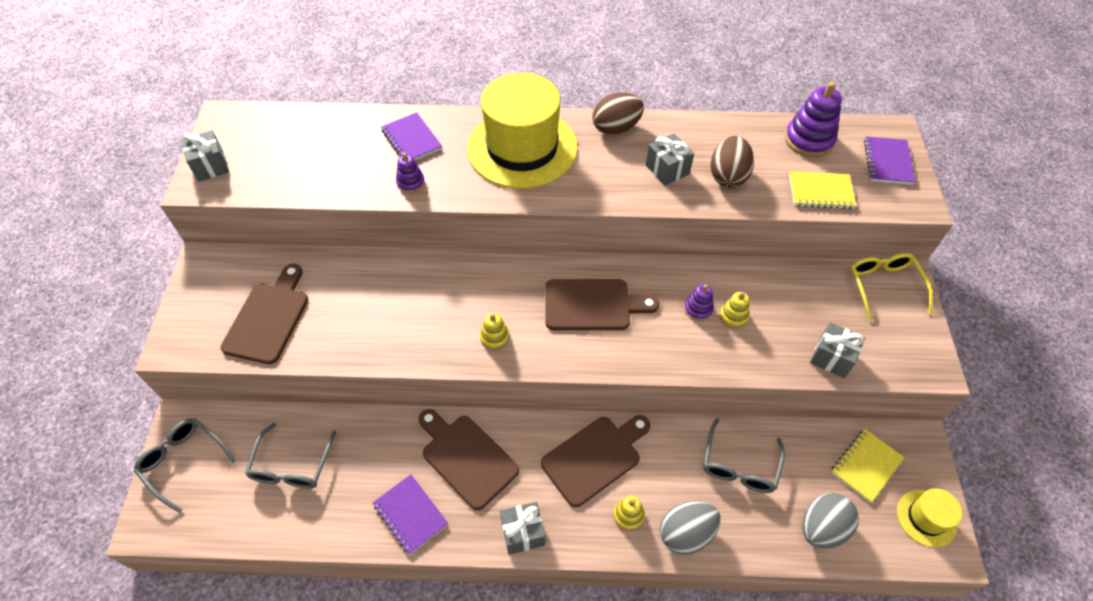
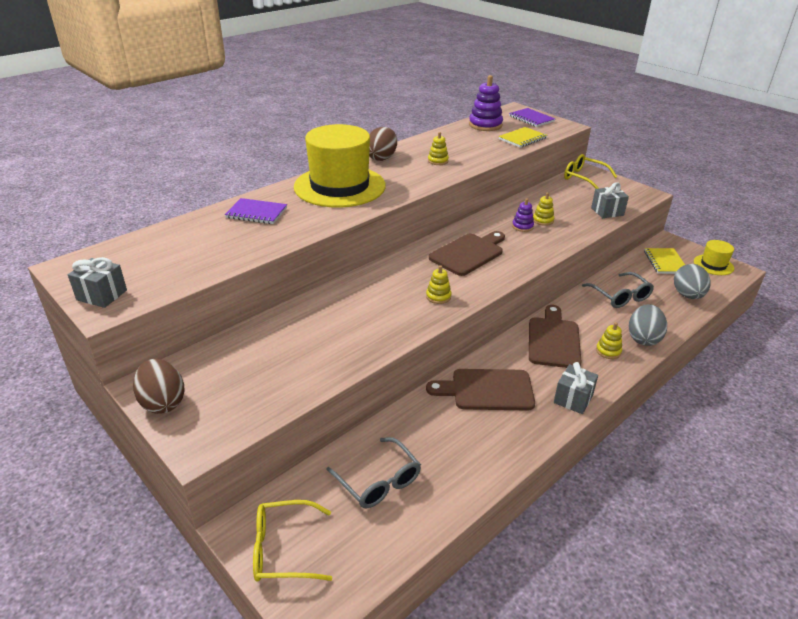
camera: 45 degrees left, 20 degrees down
(184, 462) = (283, 549): grey glasses -> yellow glasses
(268, 318) = (261, 380): brown cutting board -> none
(410, 183) = (292, 230): purple stacking toy -> none
(410, 514) = (499, 442): purple notebook -> none
(667, 169) = (438, 161): grey gift -> yellow stacking toy
(728, 176) = (471, 151): brown egg -> brown egg (163, 402)

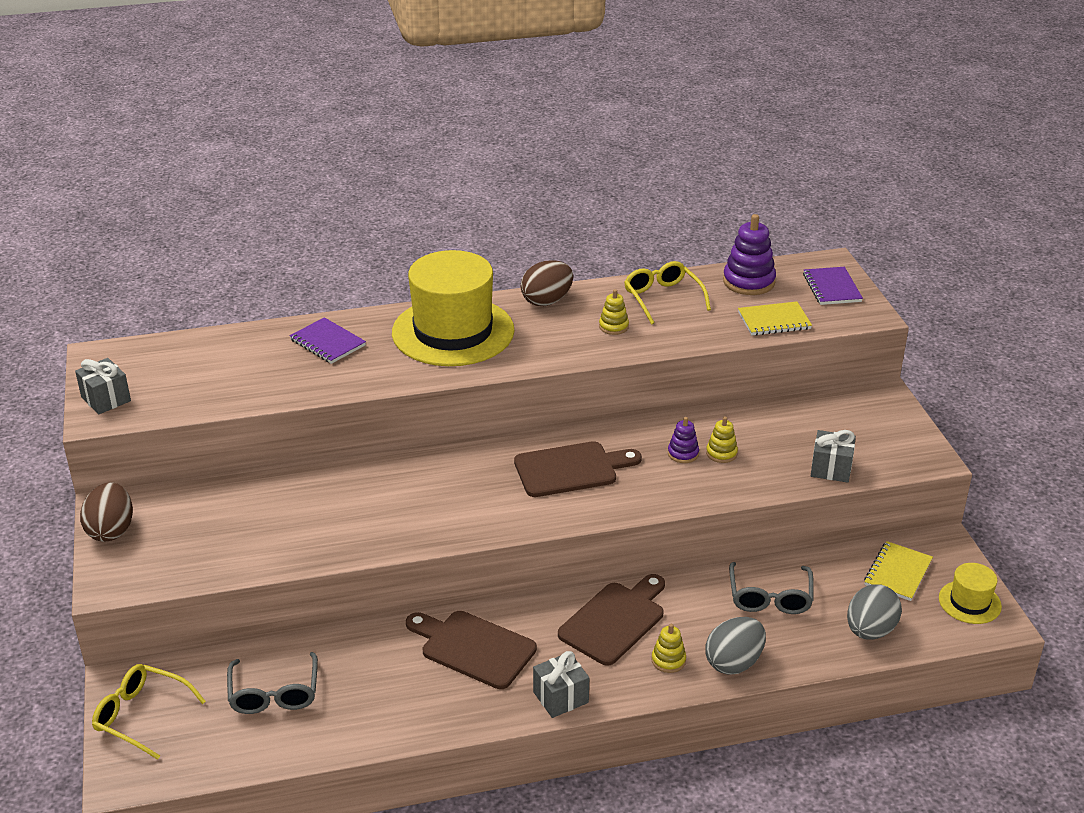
camera: 30 degrees right, 0 degrees up
(438, 296) = (476, 514): yellow stacking toy -> none
(584, 178) = (864, 404): yellow glasses -> yellow glasses (663, 298)

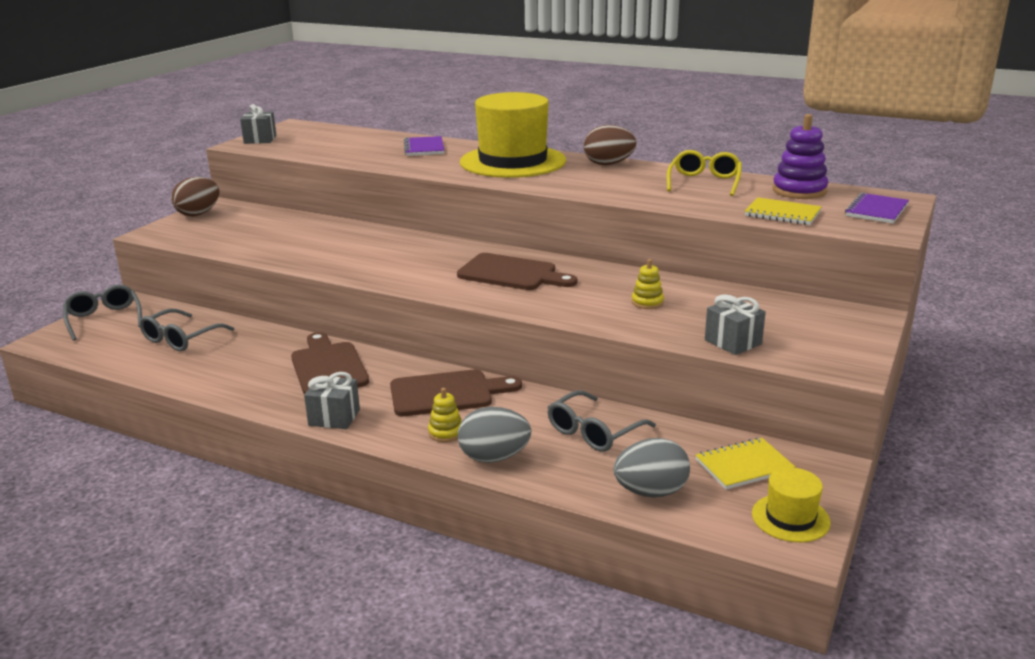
camera: 40 degrees right, 10 degrees down
(141, 716) = (104, 319): yellow glasses -> grey glasses
(613, 326) = (635, 185): yellow stacking toy -> none
(683, 454) = (614, 293): purple stacking toy -> none

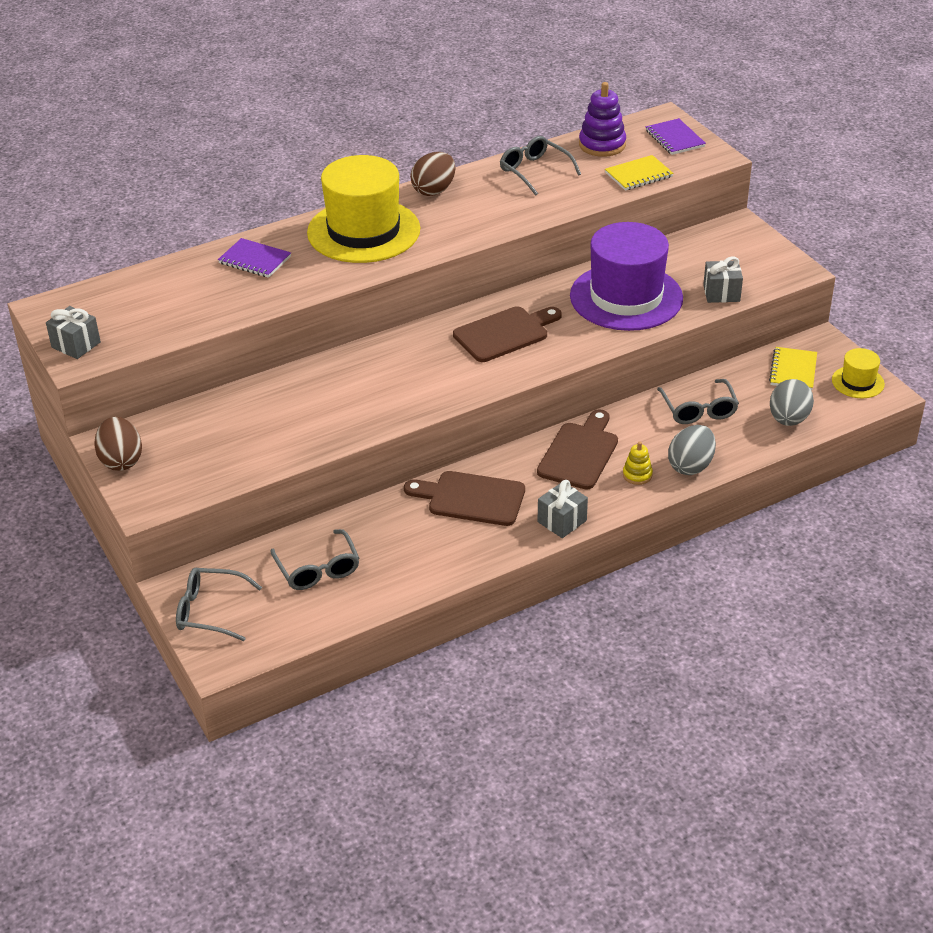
camera: 55 degrees left, 15 degrees up
(647, 302) = (626, 297): yellow stacking toy -> purple hat
(704, 182) = (534, 171): yellow glasses -> grey glasses

